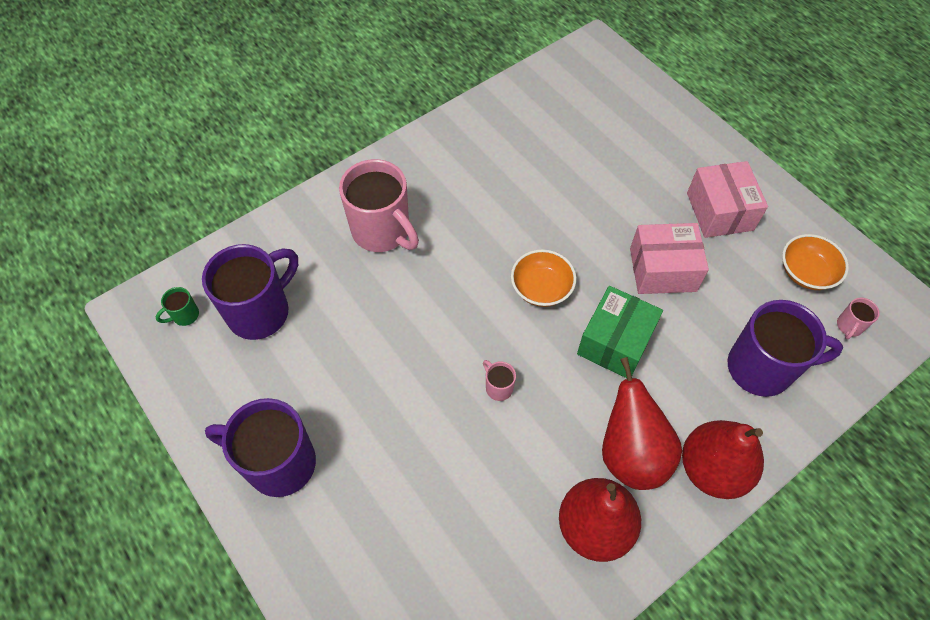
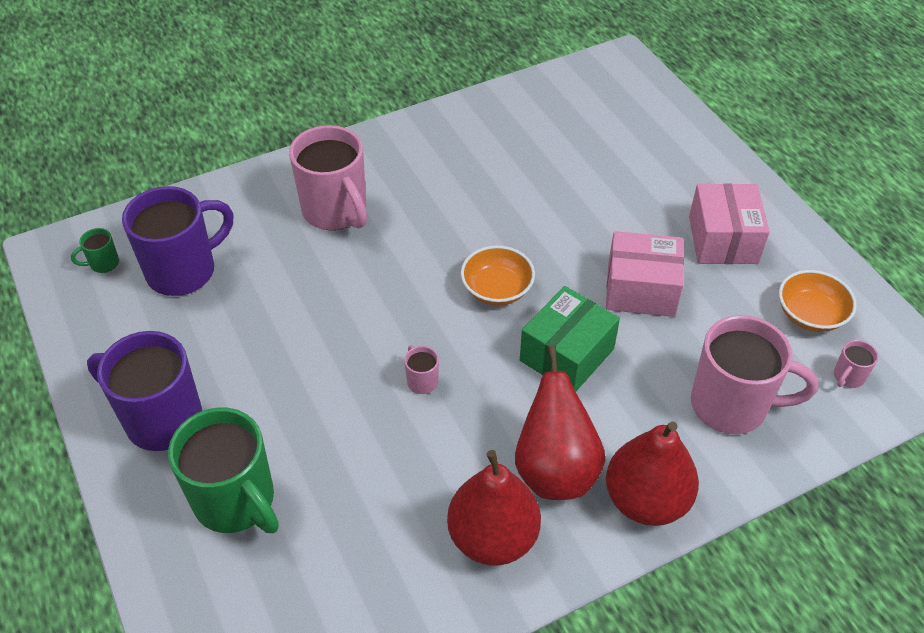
camera: 10 degrees right, 10 degrees down
(366, 532) = (236, 501): none -> green mug
(762, 368) = (732, 405): purple mug -> pink mug

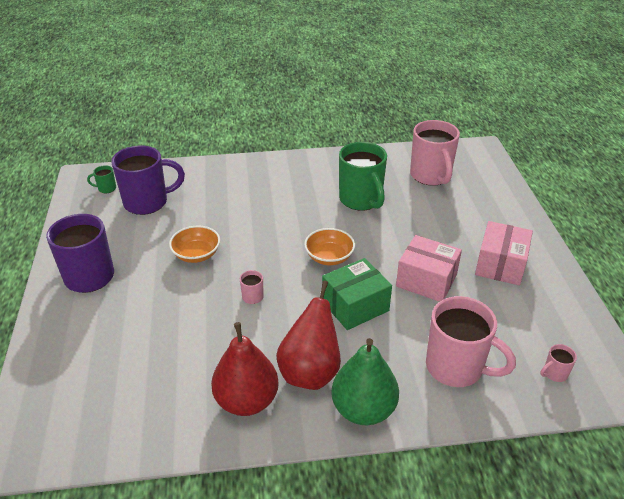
camera: 20 degrees right, 10 degrees down
(236, 501) = (103, 332): green mug -> green mug (361, 200)
(335, 211) = (253, 192): pink mug -> pink mug (431, 176)
(646, 500) = (363, 409): red pear -> green pear
(810, 315) = (544, 326): orange bowl -> orange bowl (196, 254)

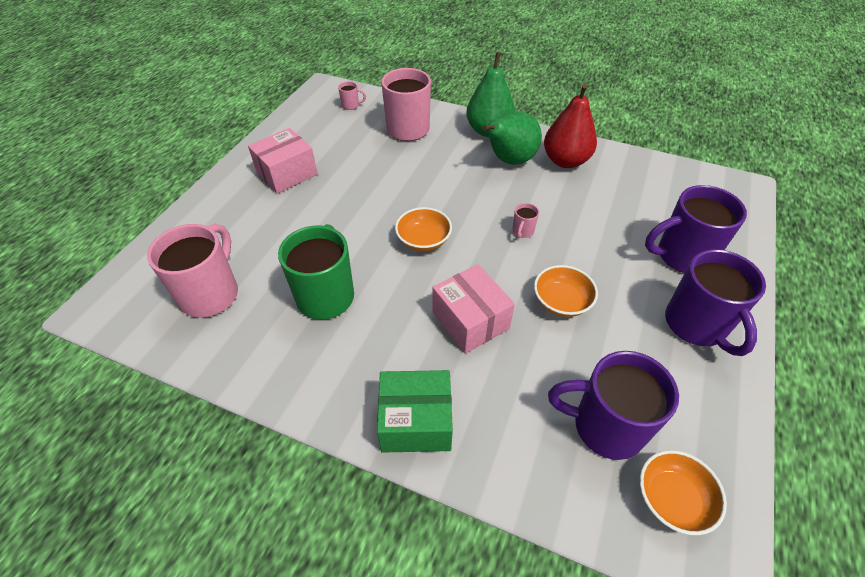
camera: 150 degrees left, 10 degrees up
(99, 330) = (682, 256): none -> purple mug
(106, 188) = (672, 499): green mug -> orange bowl
(310, 372) = (509, 160): red pear -> green pear
(355, 306) = (439, 189): green box -> green box (416, 422)
(426, 280) = (360, 185): pink box -> pink box (470, 320)

